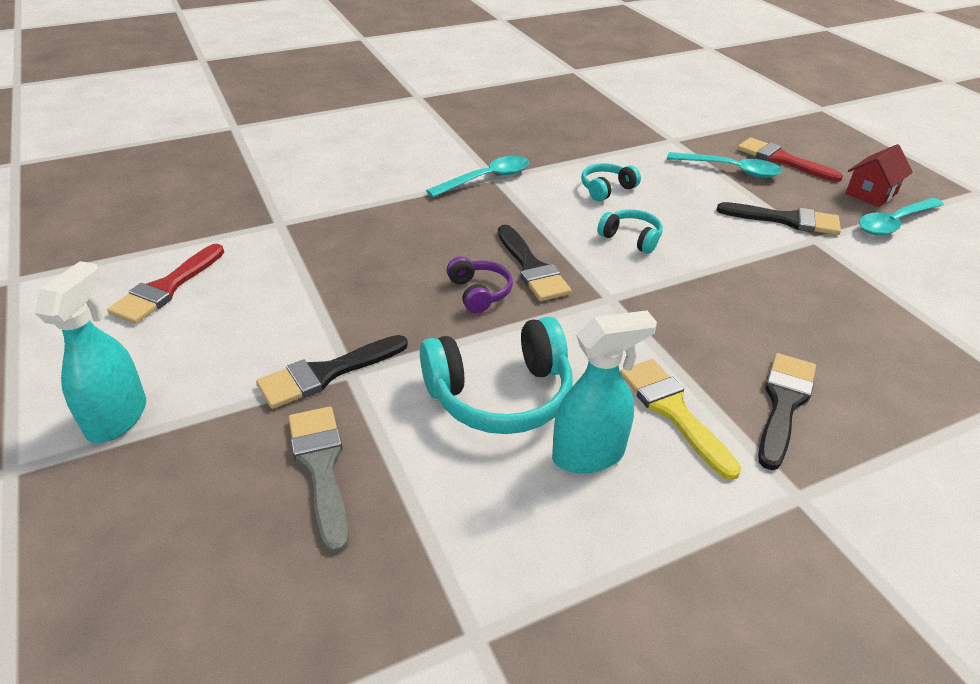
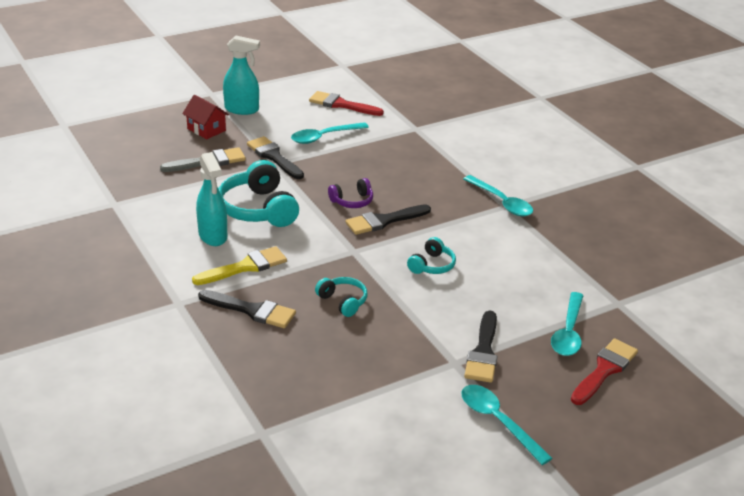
camera: 85 degrees right, 5 degrees down
(274, 312) = (324, 137): none -> turquoise spoon
(606, 189) = (505, 258): turquoise headphones -> turquoise headphones (343, 301)
(871, 193) = (553, 420): red house -> red house (206, 129)

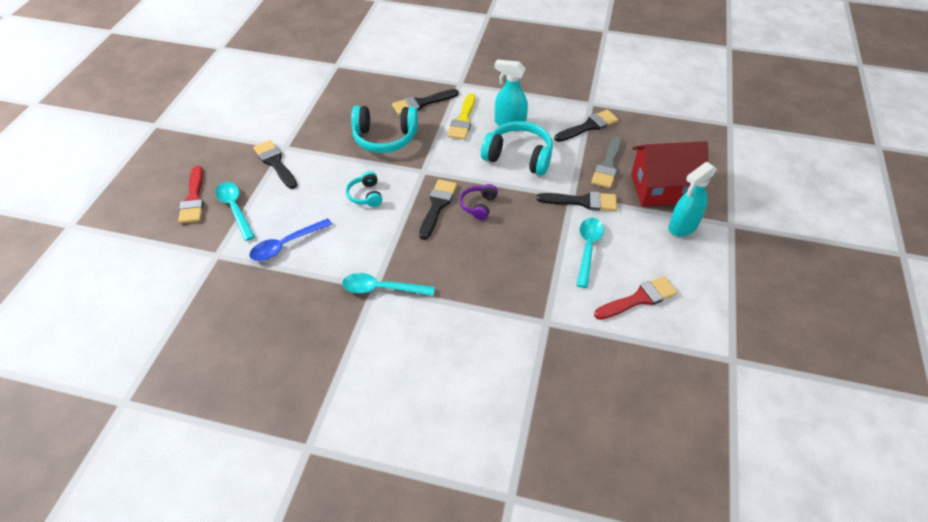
camera: 135 degrees right, 15 degrees up
(158, 191) = (589, 126): none -> black brush
(206, 129) = (661, 189): red house -> red house, size x1.83
(343, 301) = (385, 138): turquoise headphones -> turquoise headphones, size x1.87
(498, 422) = (232, 134): turquoise spoon -> none
(547, 273) = (286, 245): none -> blue spoon

